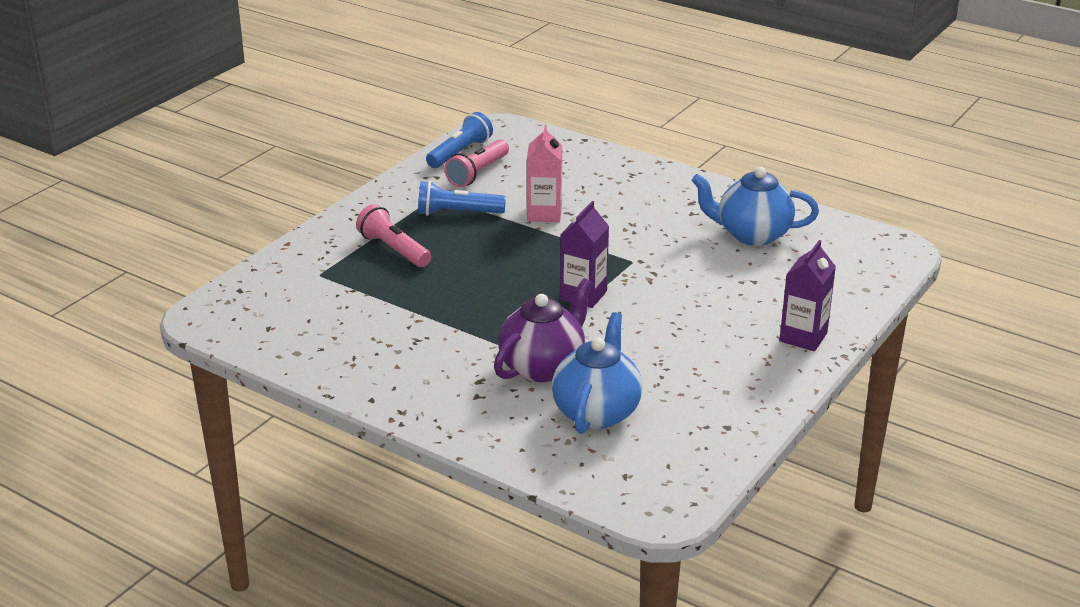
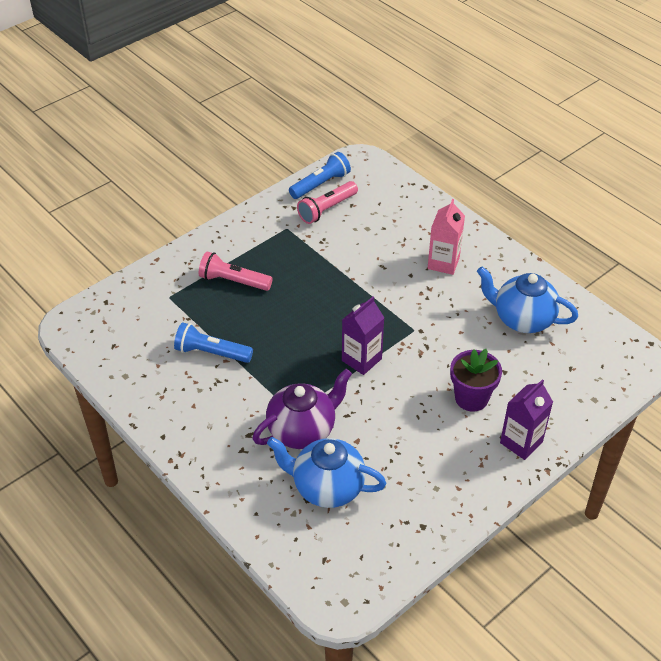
camera: 15 degrees right, 15 degrees up
(394, 249) = (233, 281): pink flashlight -> pink flashlight turned 45 degrees counterclockwise
(457, 213) = (295, 251): blue flashlight -> blue flashlight (211, 353)
(544, 213) = (363, 264): pink carton -> pink carton (443, 263)
(597, 412) = (327, 487): blue teapot -> blue teapot turned 105 degrees counterclockwise
(728, 309) = (471, 398): none -> purple flower pot

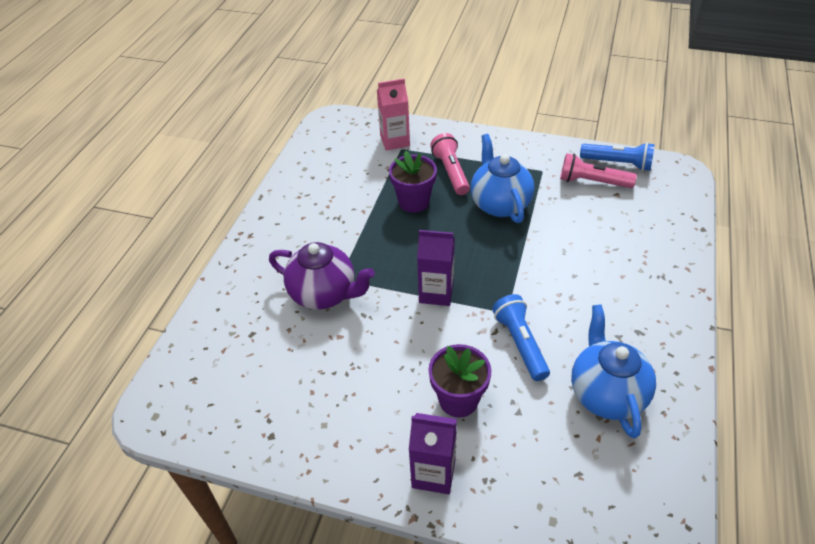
camera: 60 degrees right, 0 degrees up
(211, 353) = (364, 199): blue flashlight -> blue flashlight (520, 343)
(247, 322) = (414, 202): none -> purple flower pot
(327, 487) = (273, 341): blue teapot -> blue teapot (499, 204)
(443, 263) = (616, 292): pink carton -> pink carton (395, 141)

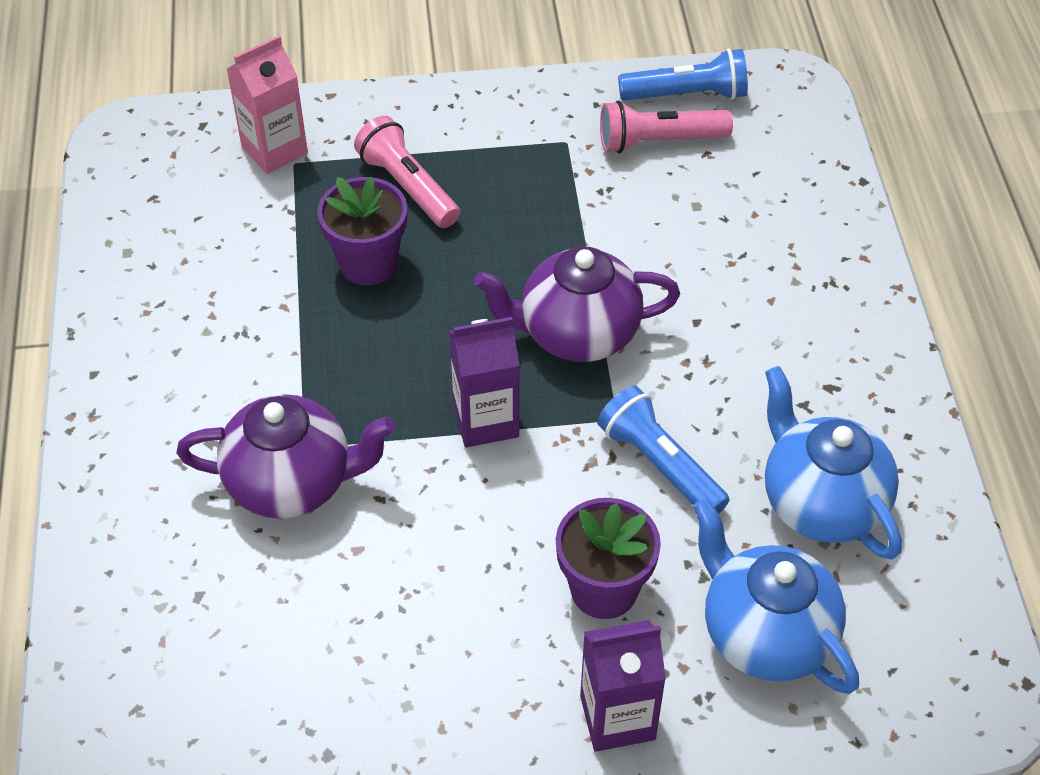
camera: 25 degrees left, 5 degrees up
(499, 204) = (520, 225): blue teapot -> blue teapot (765, 634)
(505, 263) = (576, 334): none -> purple teapot

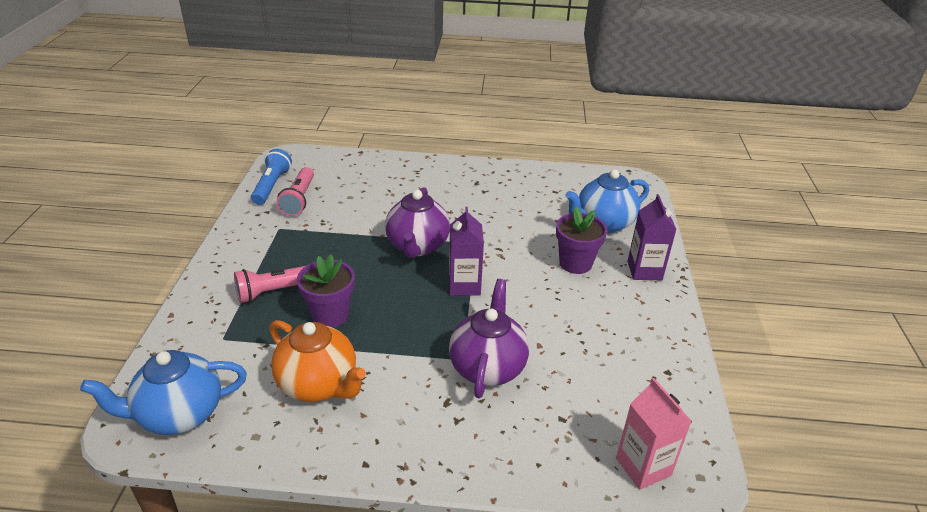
camera: 80 degrees left, 15 degrees down
(223, 289) = (319, 385): none -> orange teapot
(274, 150) = (204, 346): pink carton -> pink carton (643, 467)
(660, 465) = (507, 235): blue flashlight -> none
(820, 503) = (538, 197): blue teapot -> blue teapot (179, 414)

